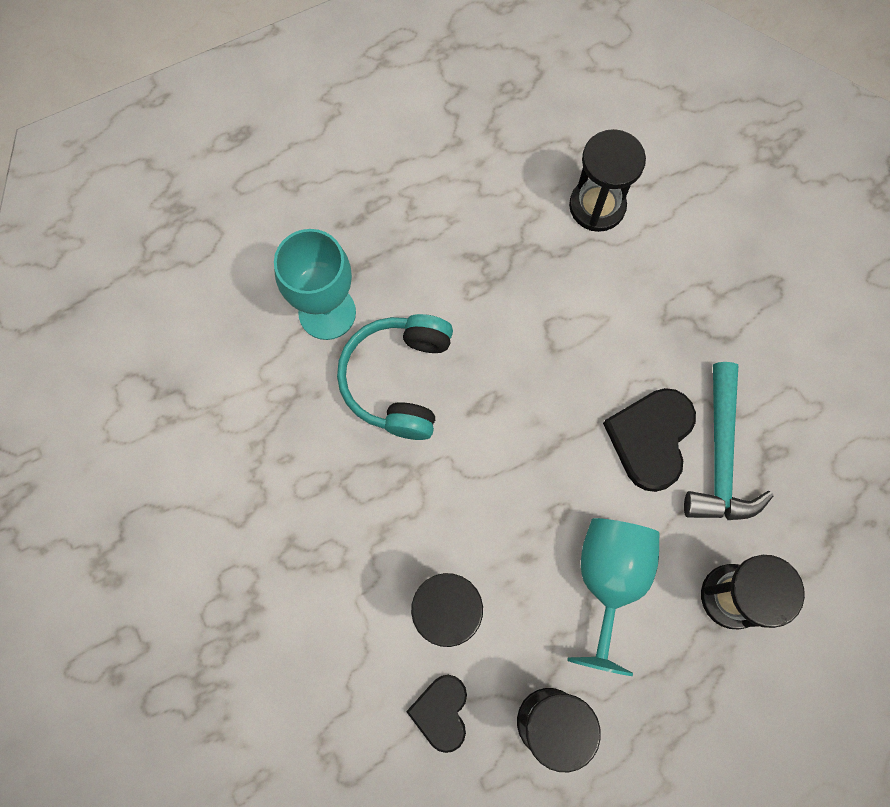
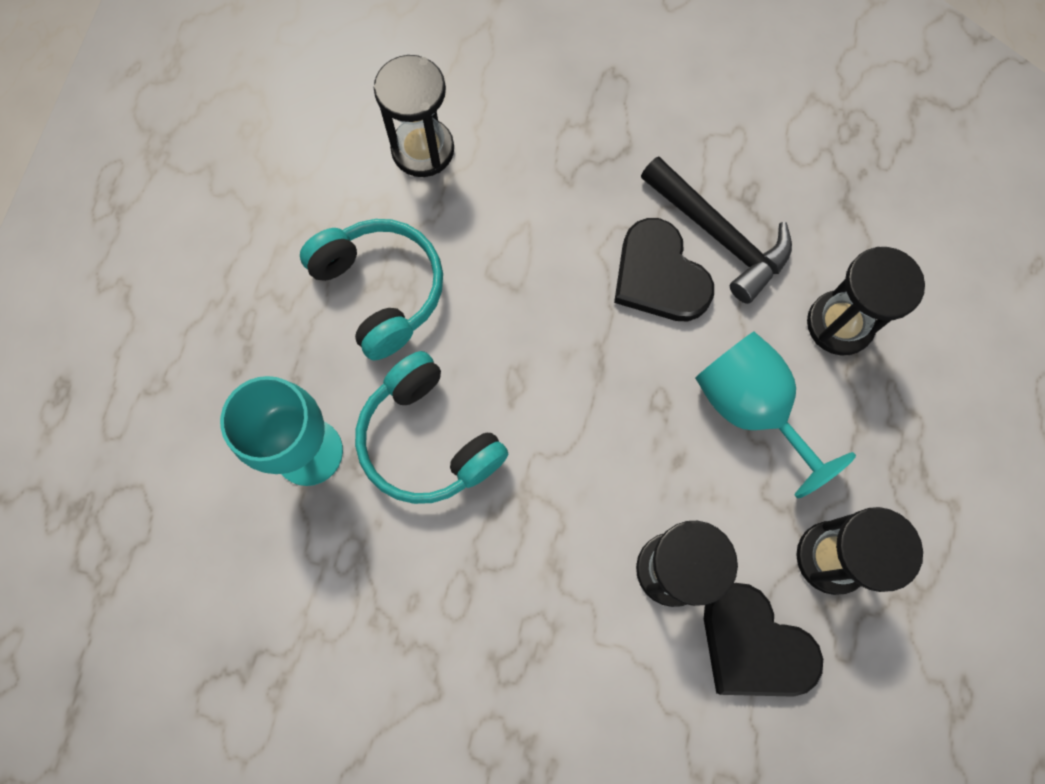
camera: 50 degrees left, 0 degrees up
(441, 712) = (754, 645): black heart -> black heart, size x1.55
(473, 264) = (381, 290): none -> turquoise headphones
(720, 456) = (718, 236): turquoise hammer -> black hammer

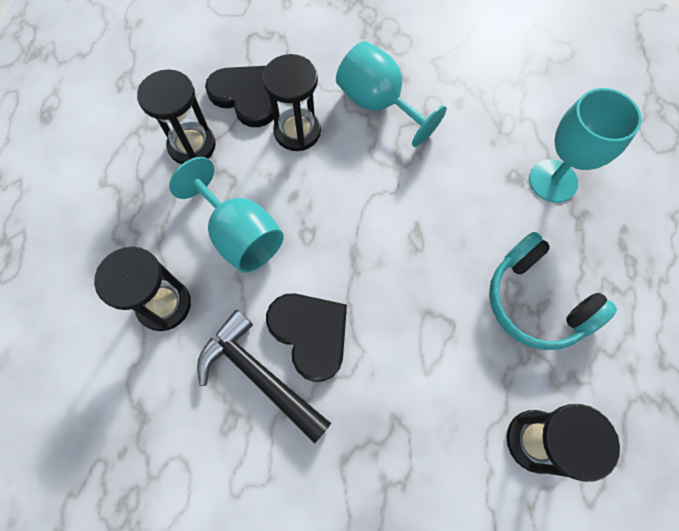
camera: 175 degrees right, 5 degrees down
(428, 440) = (472, 195): turquoise headphones -> none
(542, 610) = (378, 104): none -> turquoise goblet

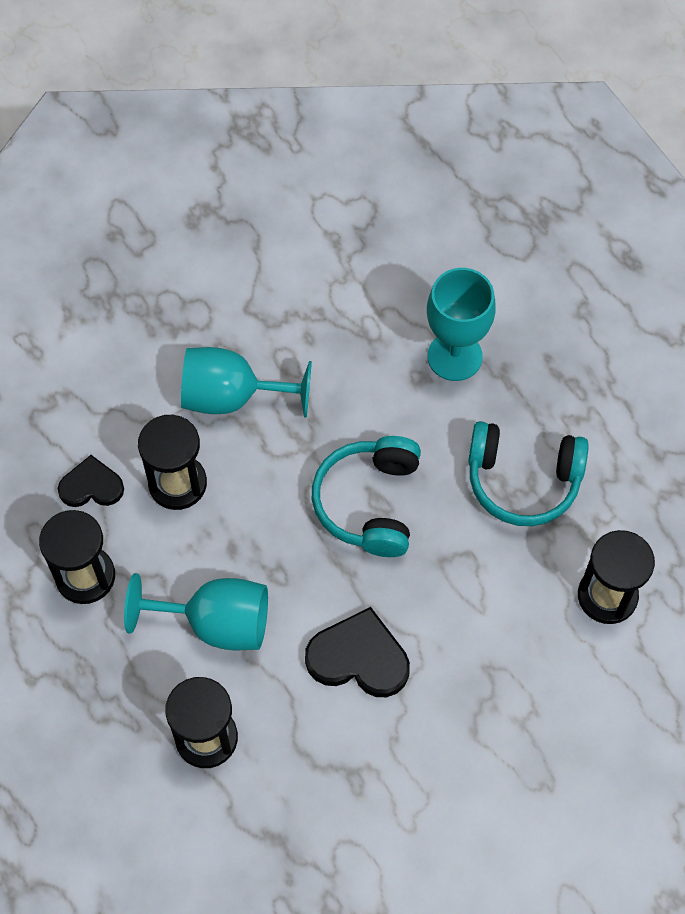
camera: 40 degrees left, 5 degrees down
(246, 96) = (91, 486): black heart -> black heart, size x0.65
(259, 375) = (347, 726): black hammer -> none
(409, 234) = (369, 503): none -> turquoise headphones

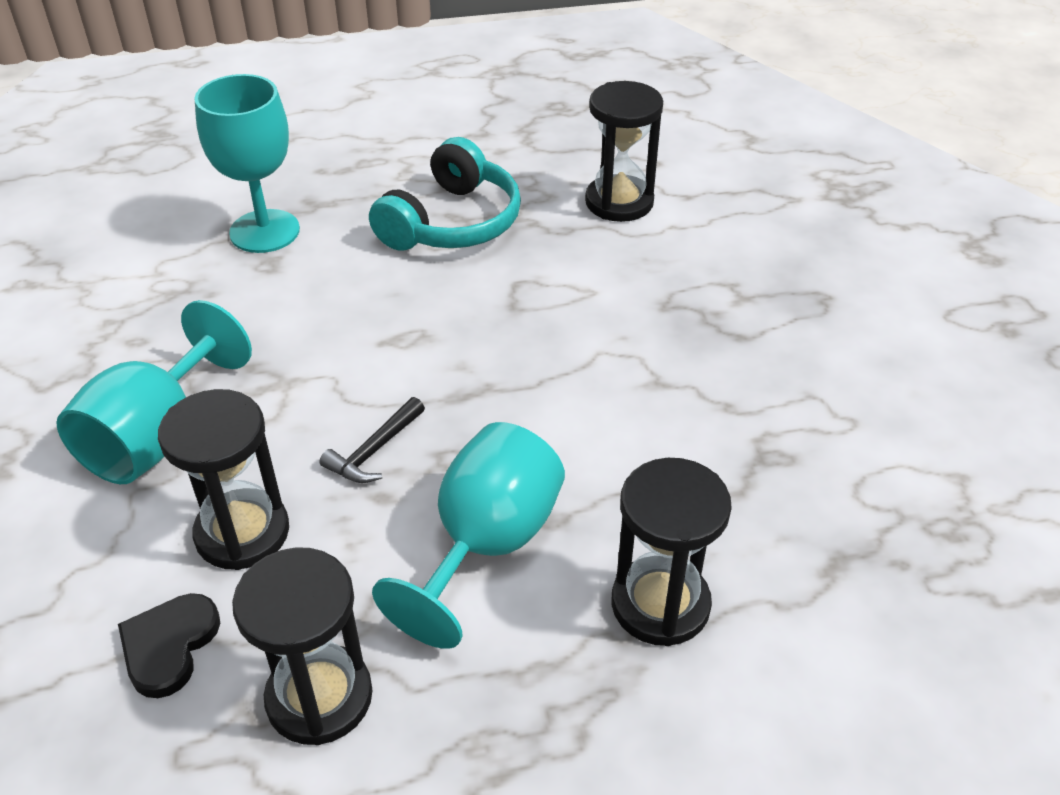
camera: 70 degrees left, 20 degrees down
(267, 527) = (374, 450): none -> black hammer
(359, 657) = (605, 410): black heart -> none
(369, 503) = (401, 346): turquoise headphones -> none

